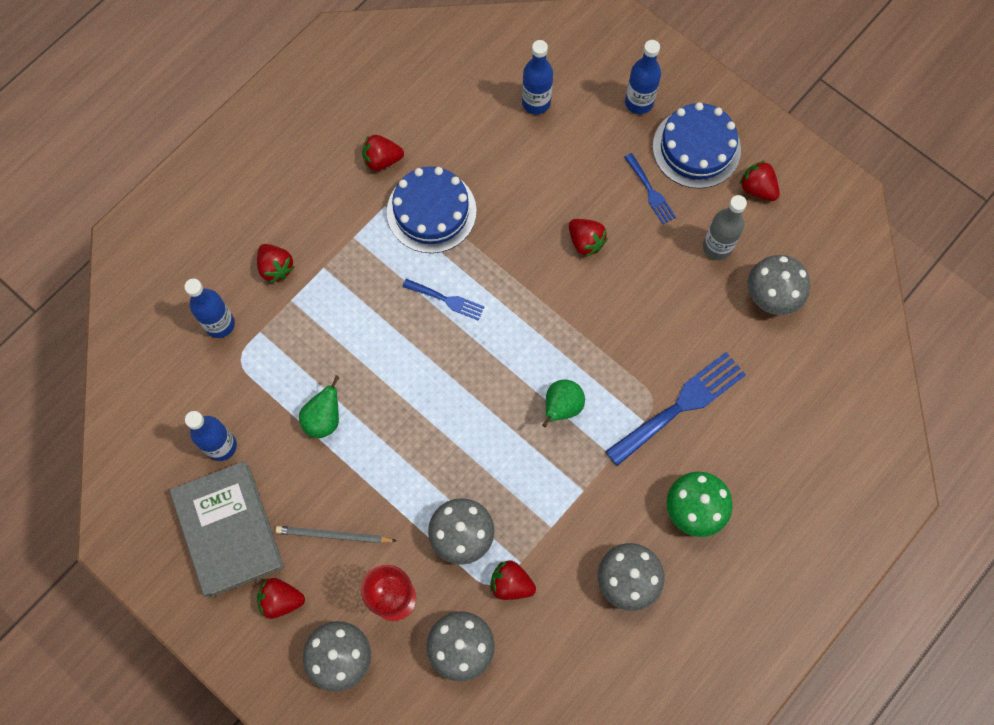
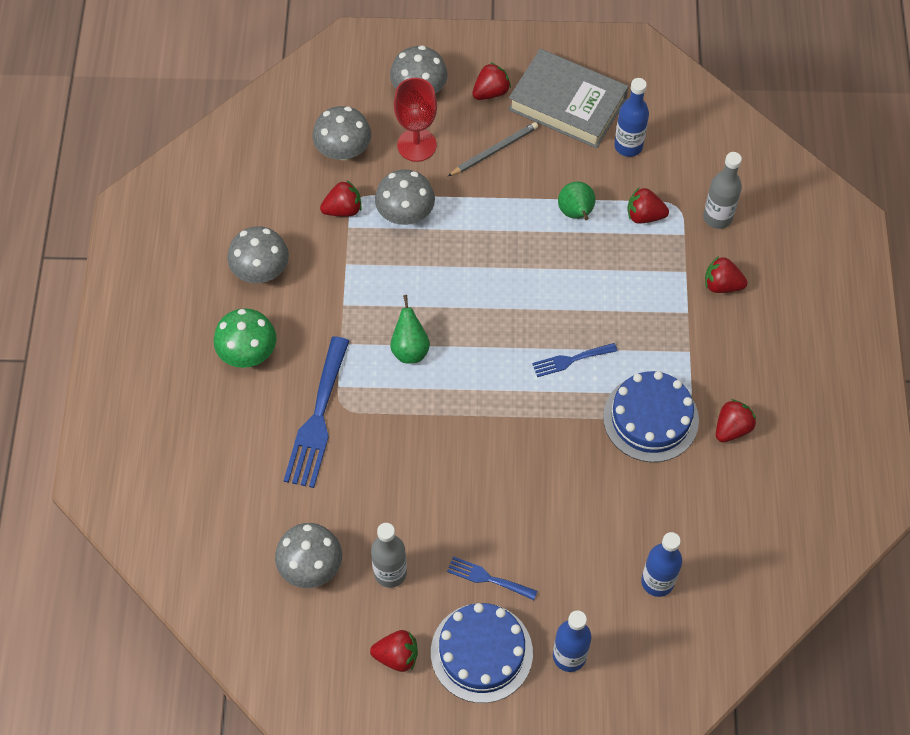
camera: 140 degrees right, 10 degrees down
(220, 324) = (717, 217): blue bottle -> grey bottle
(585, 242) = (504, 490): red strawberry -> red strawberry (644, 215)

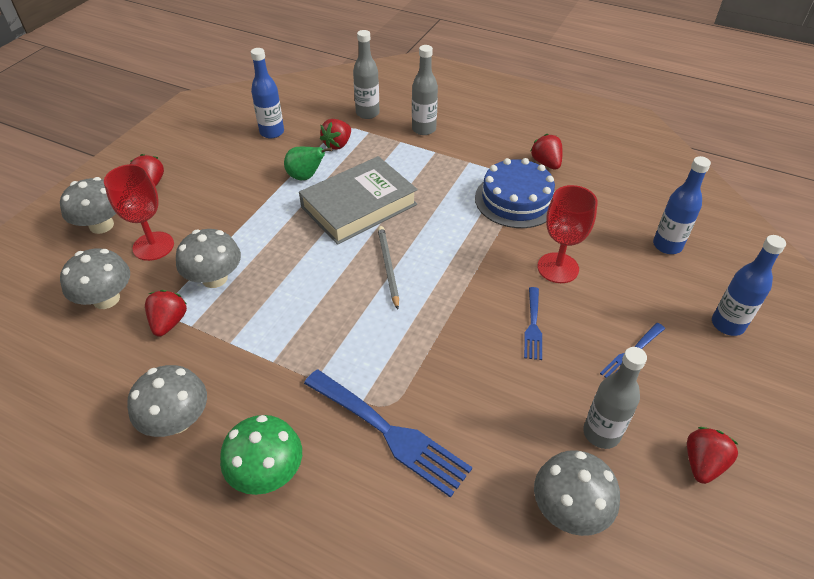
camera: 65 degrees left, 15 degrees down
(410, 349) = (358, 326): green pear -> none
(481, 652) = (712, 388): blue cake -> none
(494, 150) = (207, 201): grey pencil -> grey pencil (388, 267)
(567, 104) = (205, 149): grey book -> grey book (359, 206)
(568, 487) = (558, 268): none -> red goblet
(570, 360) = (437, 225): blue fork -> blue fork (533, 326)
(721, 285) = (424, 129): red strawberry -> grey bottle

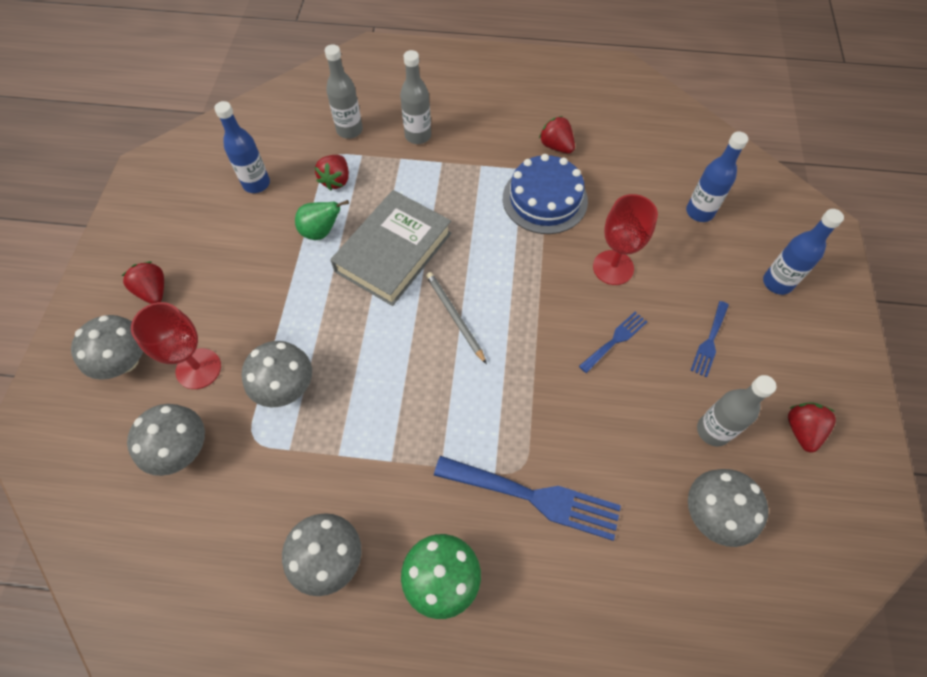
camera: 20 degrees left, 15 degrees up
(169, 322) = (264, 454): red strawberry -> none
(533, 326) = (615, 340): blue fork -> blue fork turned 120 degrees counterclockwise

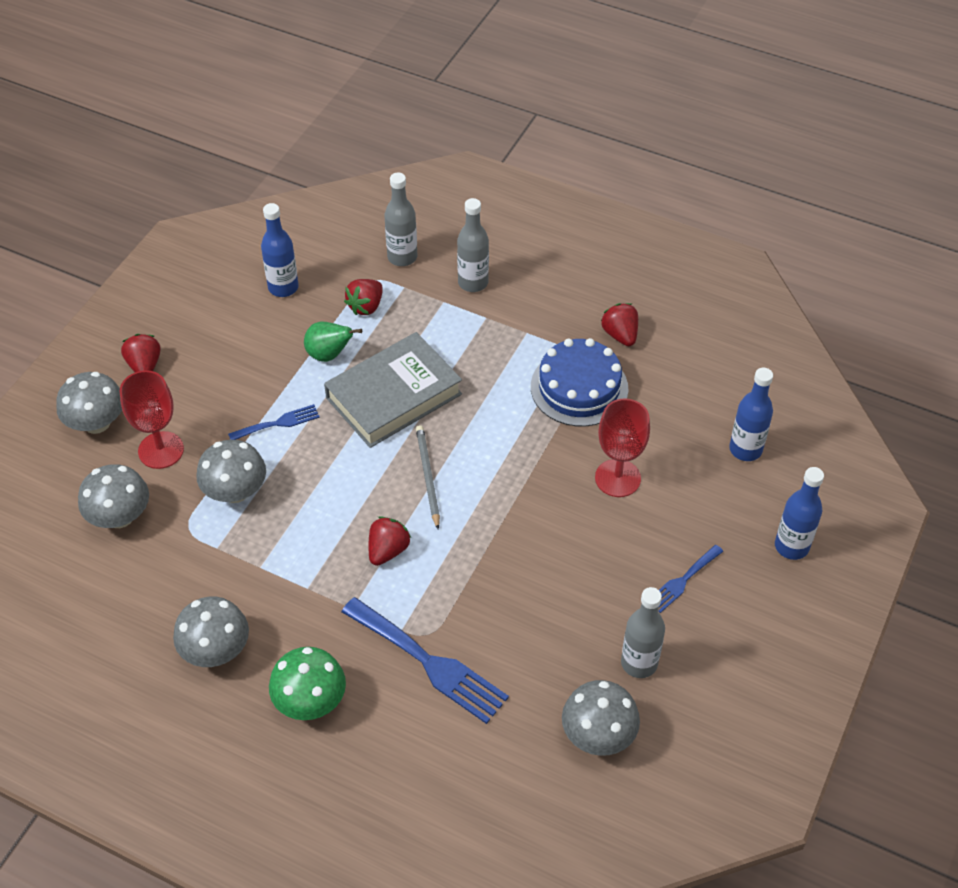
camera: 20 degrees right, 10 degrees down
(615, 340) = (583, 548): blue fork -> blue fork (278, 423)
(801, 430) = (733, 692): red strawberry -> red strawberry (388, 550)

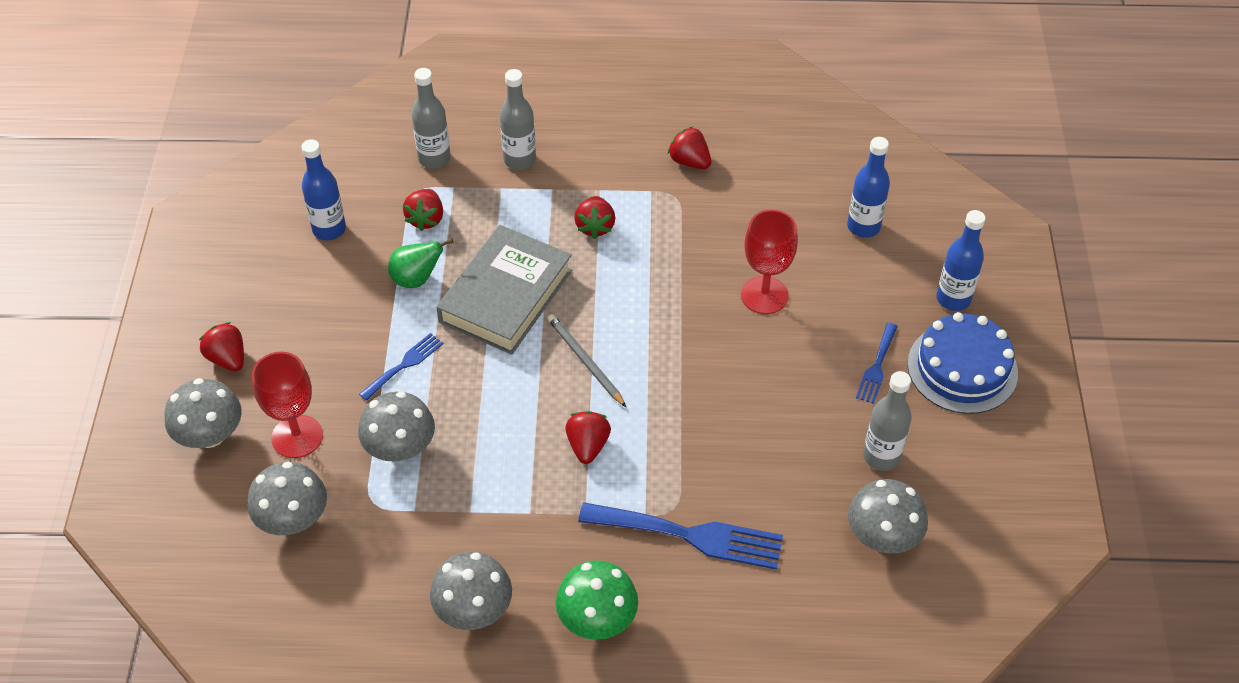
camera: 25 degrees left, 0 degrees up
(504, 363) = (595, 226): none -> red strawberry
(579, 387) = (680, 224): blue cake -> blue cake (962, 368)

